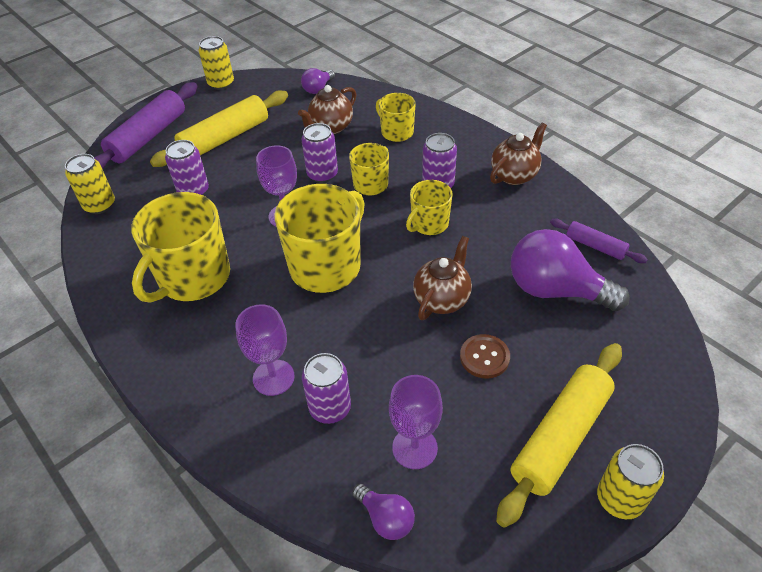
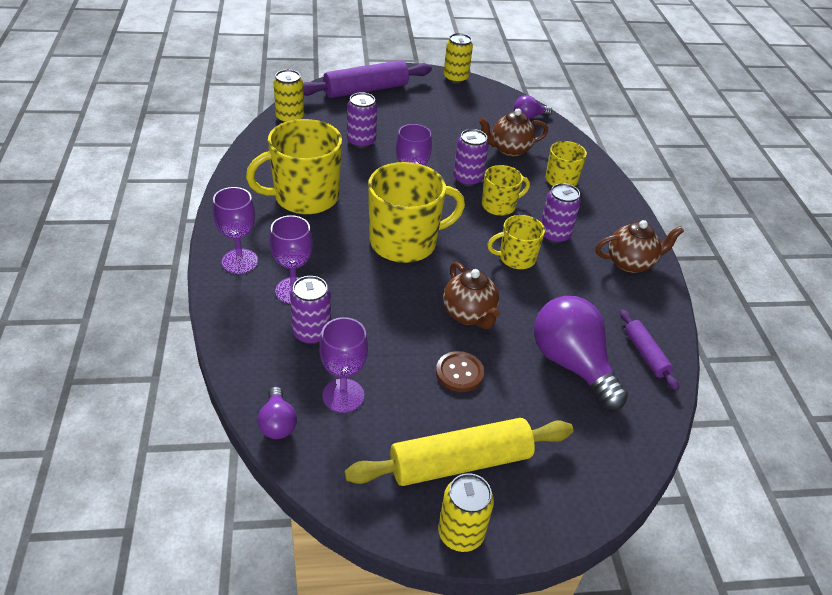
camera: 30 degrees right, 5 degrees down
(193, 382) = (240, 261): none -> purple goblet
(225, 138) = (420, 118): yellow rolling pin -> none
(442, 299) = (469, 315): brown teapot -> brown teapot turned 90 degrees clockwise

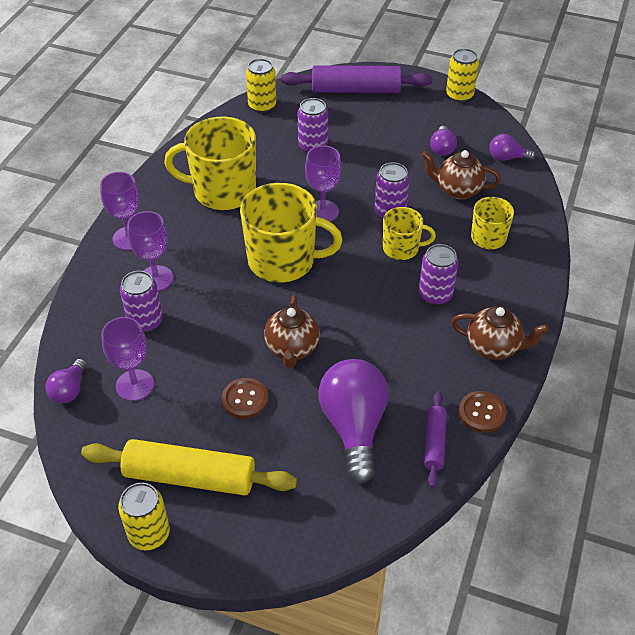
camera: 30 degrees right, 5 degrees up
(472, 121) = (442, 148): none -> purple light bulb
(516, 258) = (378, 307): yellow mug -> none
(662, 317) = (482, 413): none -> brown button

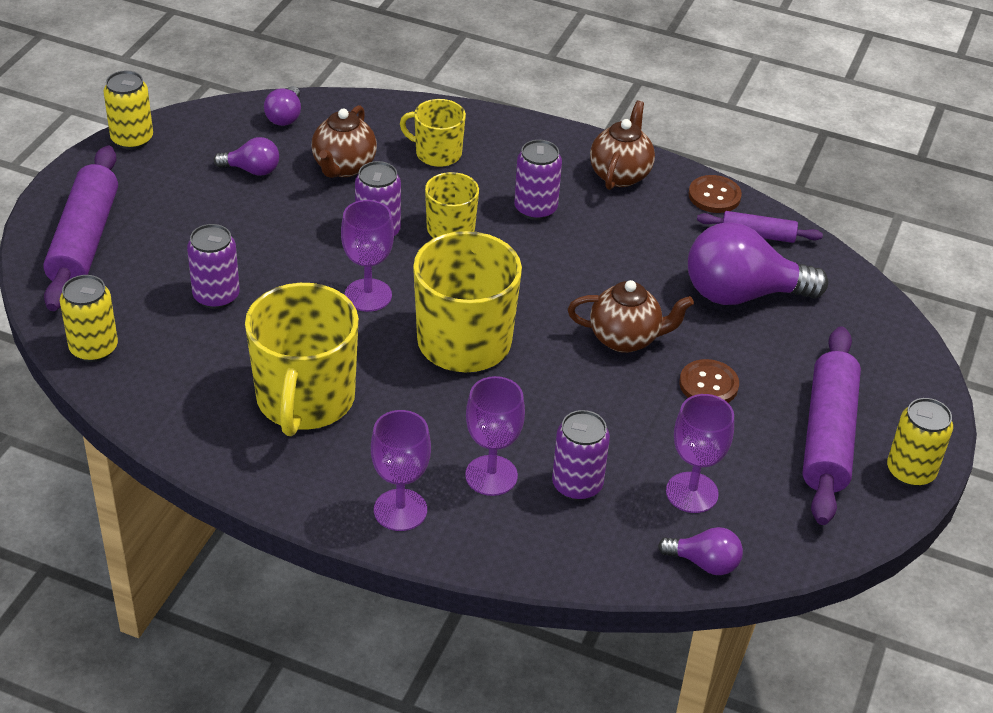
camera: 90 degrees left, 5 degrees down
(190, 476) = (827, 436): yellow rolling pin -> purple rolling pin

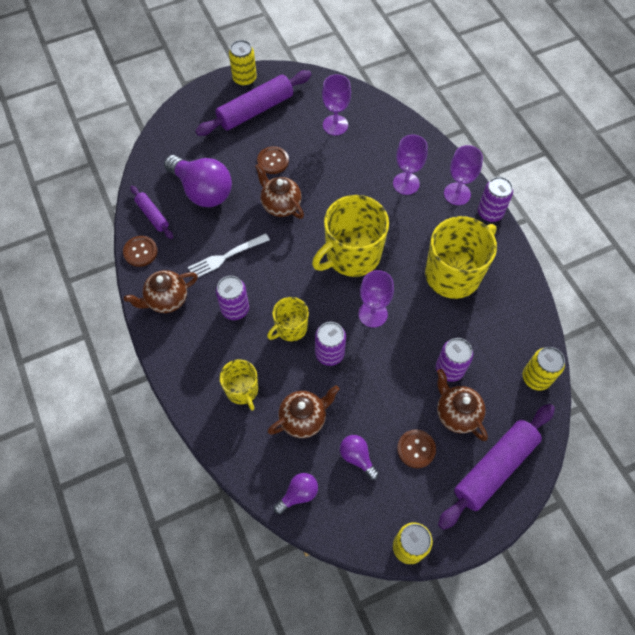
camera: 135 degrees left, 20 degrees up
(170, 261) = (456, 414): none -> brown teapot
(192, 209) = (416, 449): none -> brown button
(577, 485) = (376, 157): purple can -> purple can (490, 213)
(614, 248) = (226, 256): none -> white fork
(704, 563) = (362, 99): purple light bulb -> none

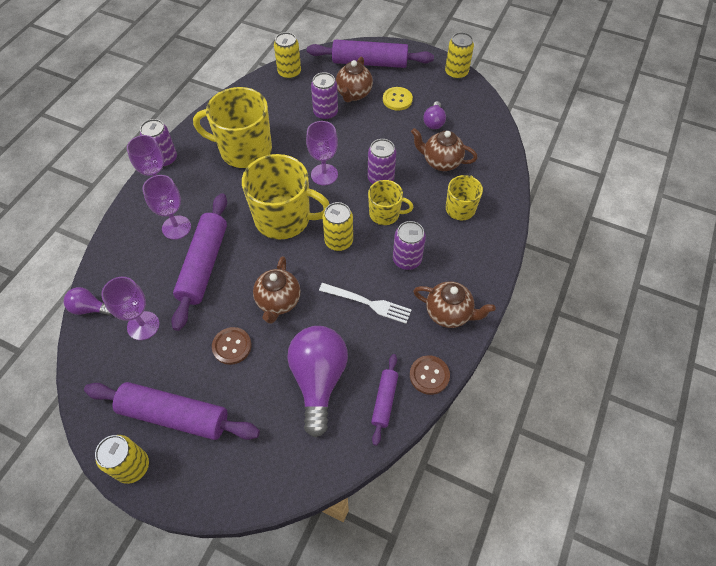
camera: 130 degrees left, 5 degrees down
(295, 276) = (338, 241): none -> yellow can
(298, 494) = (487, 134): purple light bulb -> purple light bulb (90, 308)
(354, 181) = (204, 265): none -> purple rolling pin
(416, 449) = (397, 99): brown button -> yellow button

